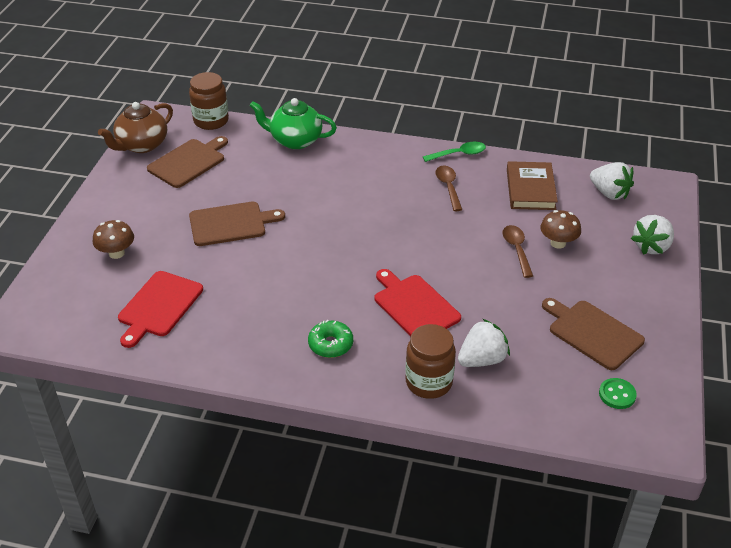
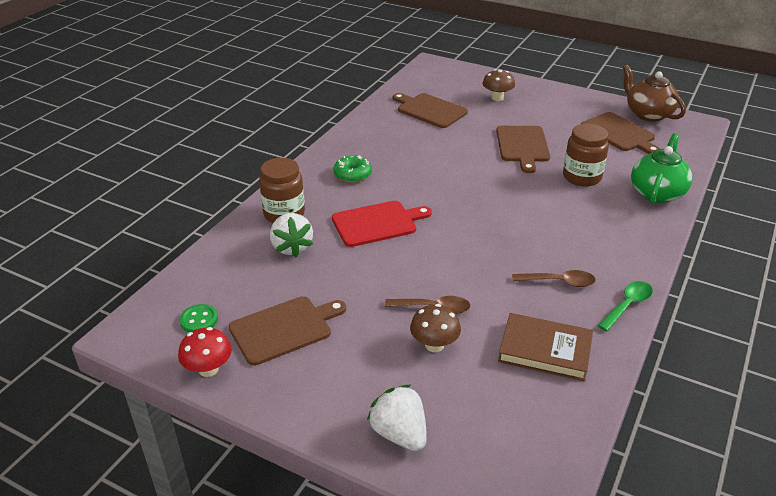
camera: 105 degrees right, 5 degrees down
(159, 306) = (430, 110): red cutting board -> brown cutting board
(211, 121) = (692, 149): brown jar -> brown jar (581, 177)
(459, 154) = (627, 305): green spoon -> green spoon turned 135 degrees counterclockwise
(609, 193) = (523, 429): white strawberry -> none
(665, 367) = (208, 369): none -> red mushroom

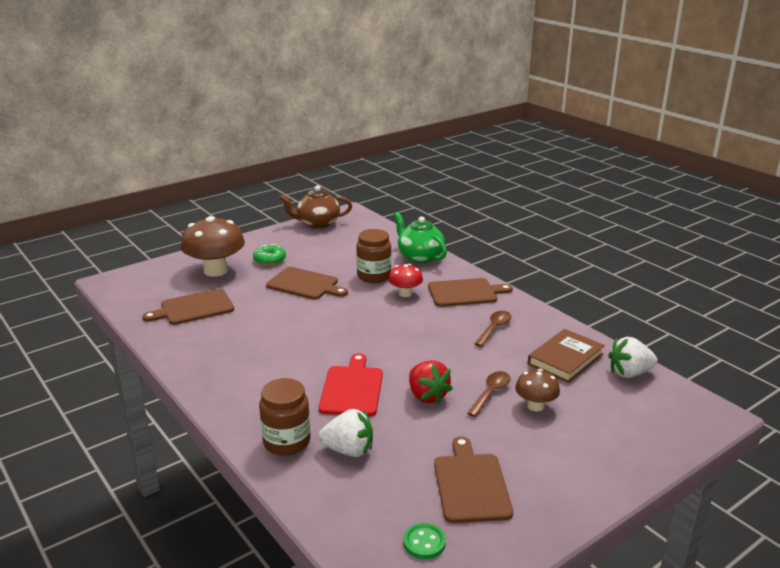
camera: 65 degrees left, 10 degrees down
(208, 369) = (503, 550): red mushroom -> red mushroom (405, 293)
(352, 174) = (258, 381): green donut -> green donut (269, 260)
(398, 268) = (427, 396): none -> red strawberry
(399, 434) = (627, 452): white strawberry -> white strawberry (629, 373)
(497, 98) = (216, 271): brown mushroom -> brown mushroom, size x1.89
(619, 133) = (331, 242): brown cutting board -> brown cutting board (465, 293)
(627, 305) = (535, 312): green spoon -> none

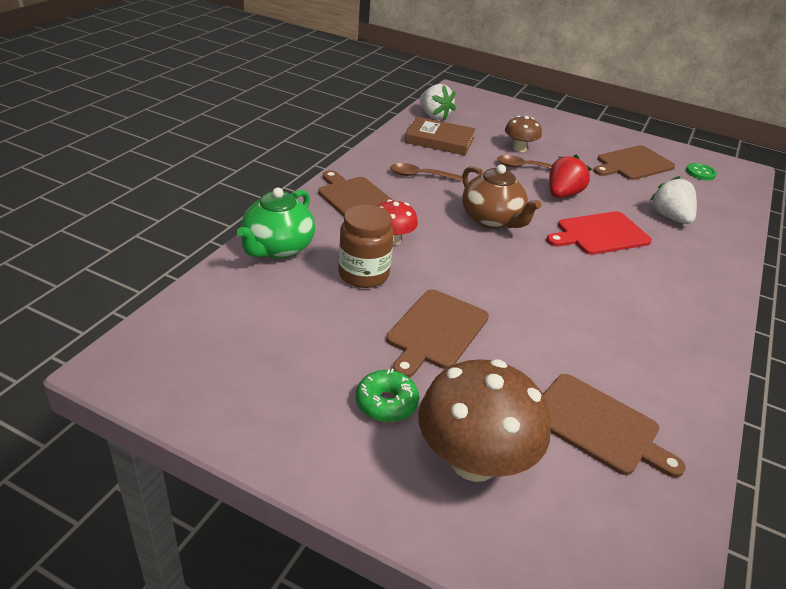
camera: 120 degrees left, 10 degrees up
(286, 442) = (703, 250): brown jar -> none
(305, 284) = (435, 331): brown cutting board -> brown cutting board turned 150 degrees counterclockwise
(317, 223) = (191, 396): brown teapot -> brown teapot (492, 220)

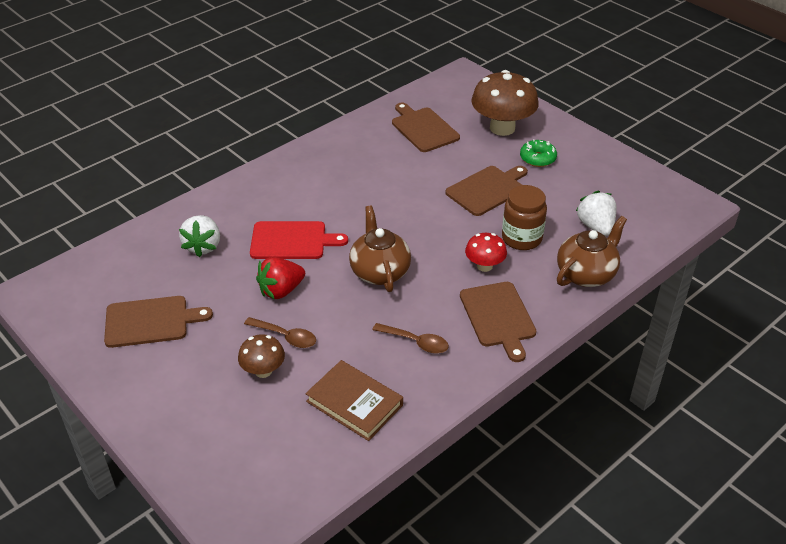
camera: 155 degrees left, 5 degrees up
(277, 248) = (586, 274): green teapot -> brown teapot
(434, 116) = (328, 462): white strawberry -> white strawberry (595, 227)
(700, 173) = (89, 295): green button -> none

